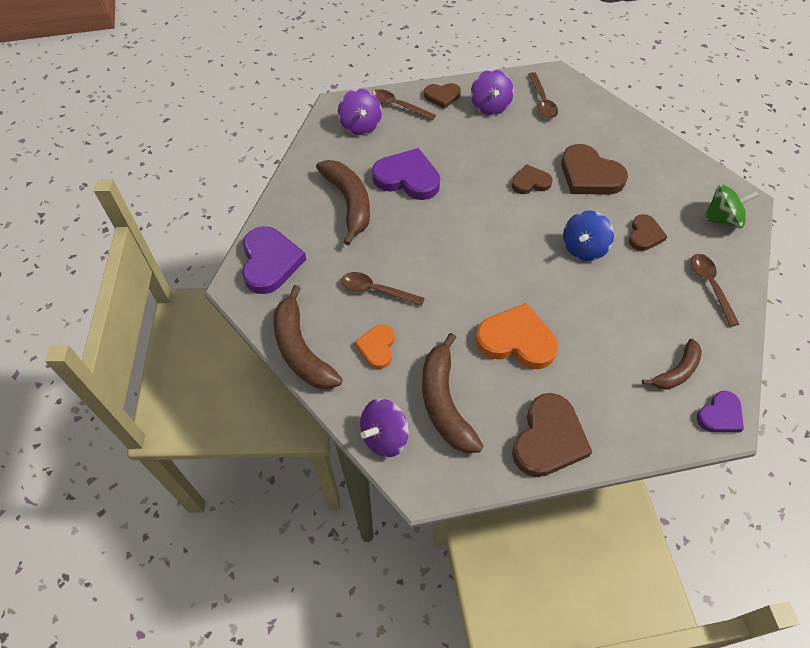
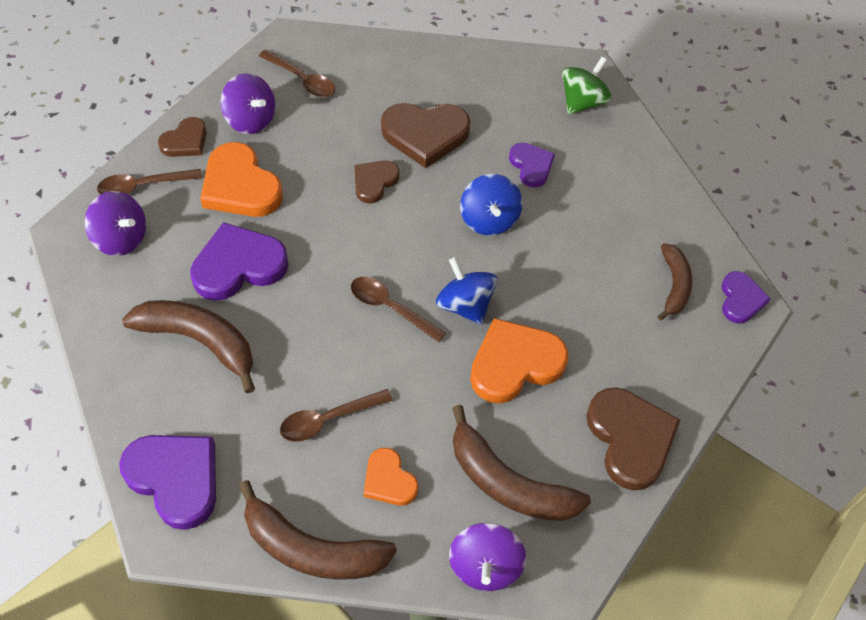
camera: 45 degrees left, 0 degrees up
(449, 137) = (240, 186): none -> orange heart
(518, 285) = (465, 305): none -> blue spinning top
(644, 235) = (531, 166): brown heart -> purple heart
(710, 286) = (629, 178): brown spoon -> brown spoon (390, 307)

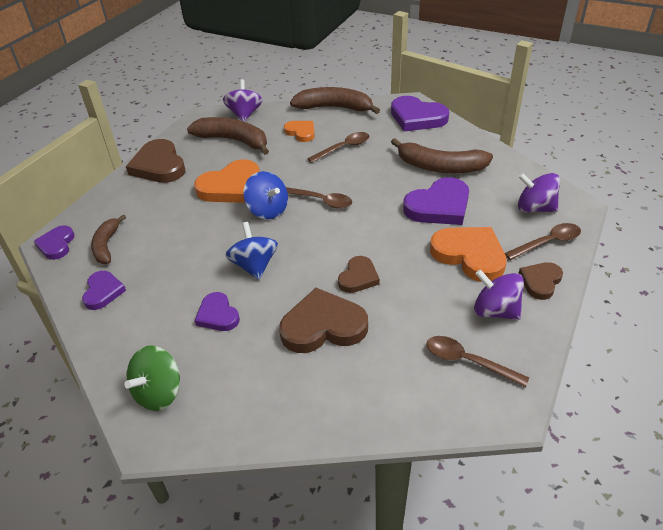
camera: 175 degrees right, 15 degrees down
(661, 217) = (103, 292): none -> purple heart

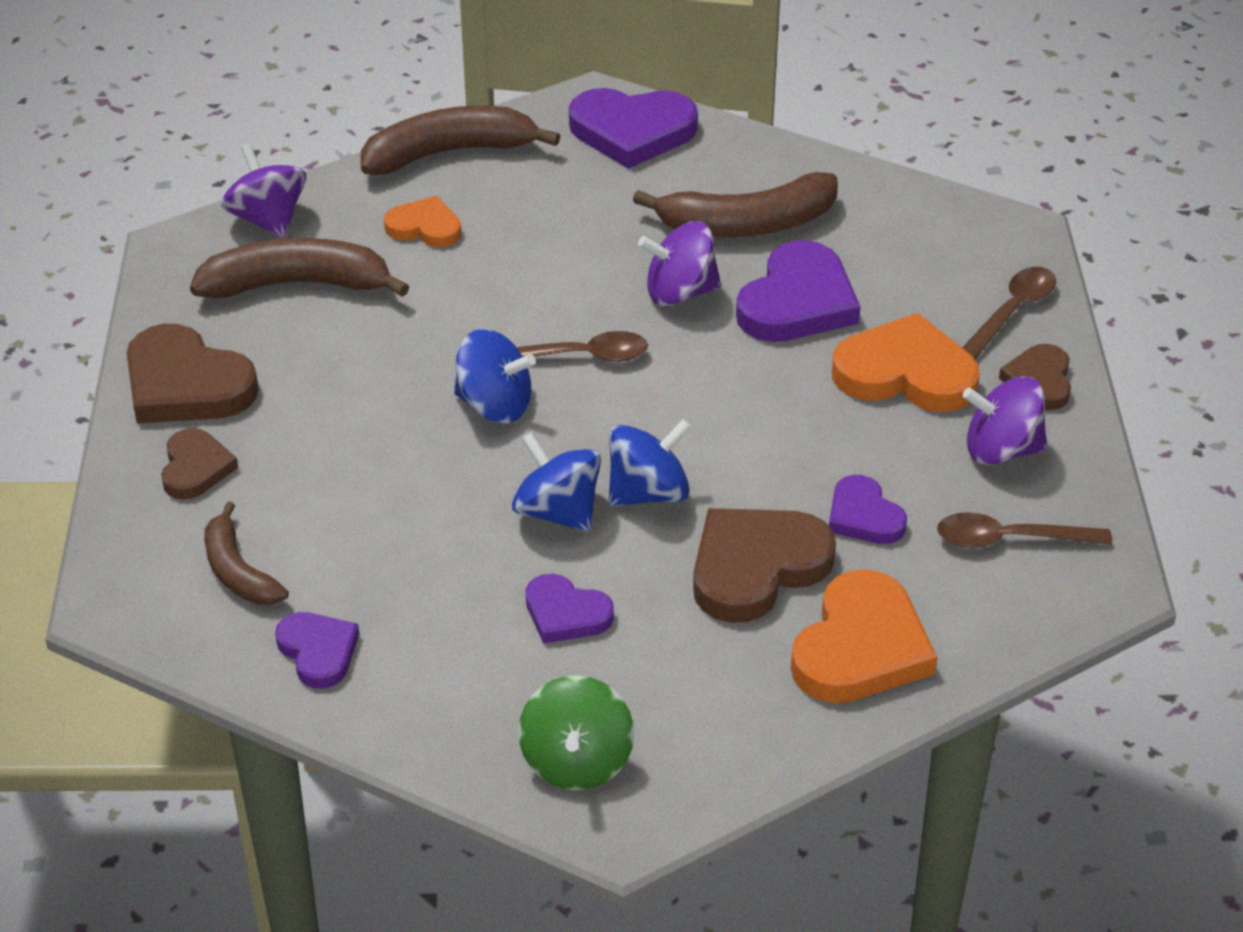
camera: 30 degrees left, 0 degrees up
(56, 244) = (131, 605): purple heart -> purple heart (864, 516)
(230, 187) = (380, 382): orange heart -> orange heart (860, 647)
(301, 271) = (648, 493): none -> blue spinning top
(343, 148) = (538, 237): brown spoon -> none
(358, 277) = (752, 470): brown heart -> brown heart (195, 468)
(535, 208) = (957, 256): purple spinning top -> purple spinning top (680, 292)

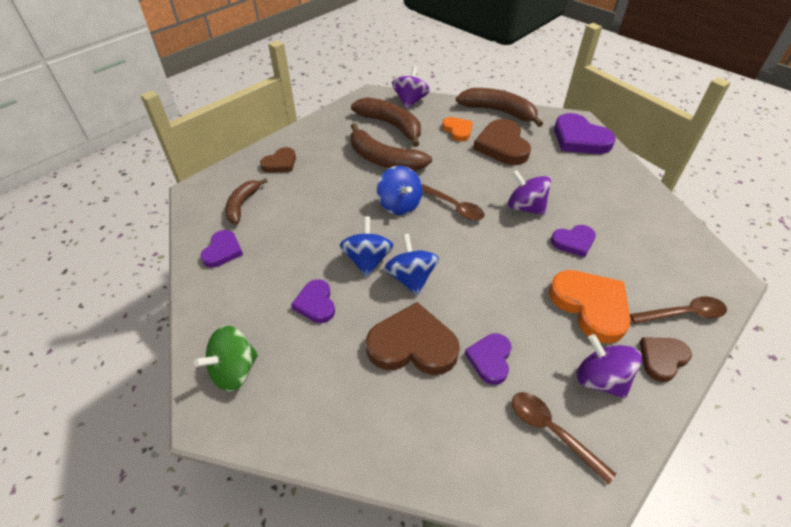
camera: 45 degrees right, 5 degrees up
(186, 384) = (315, 136): brown heart -> brown heart (502, 146)
(648, 493) = (411, 278): blue spinning top -> blue spinning top turned 120 degrees counterclockwise
(747, 224) = (588, 198): brown banana -> brown banana (384, 159)
(797, 302) = (573, 242): purple heart -> purple heart, size x0.58
(860, 647) = (410, 424): orange heart -> none

